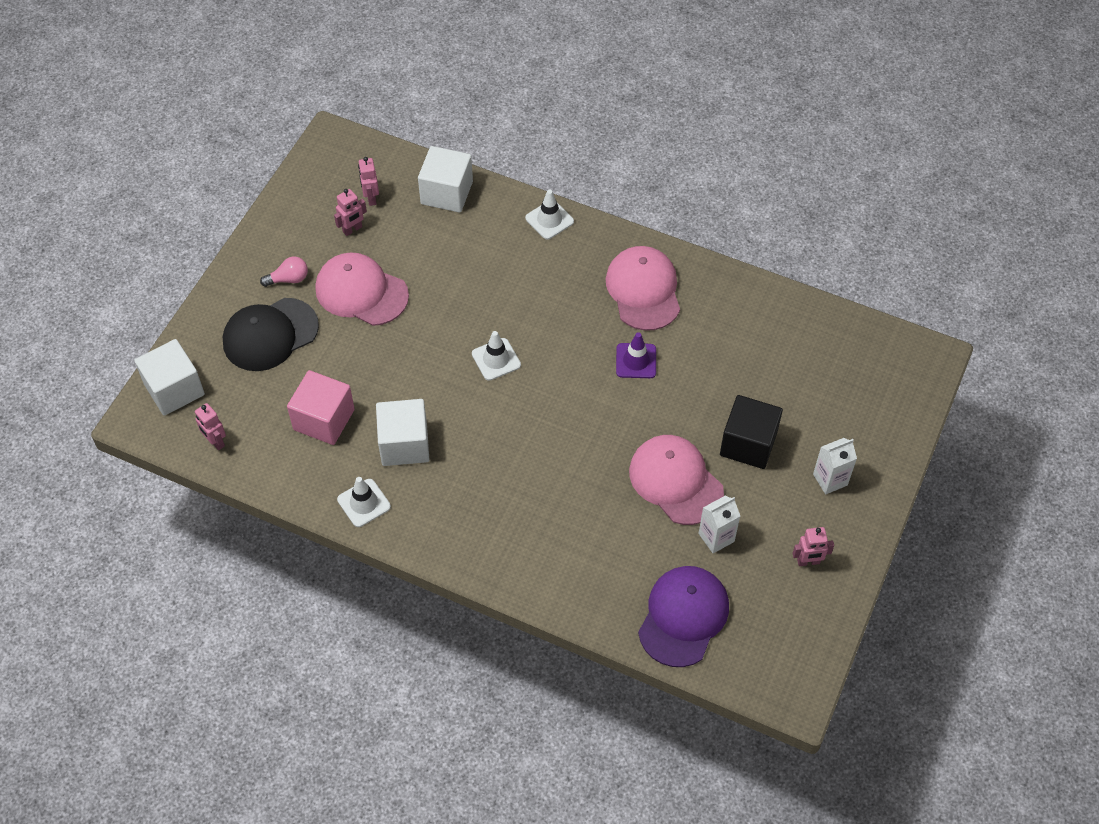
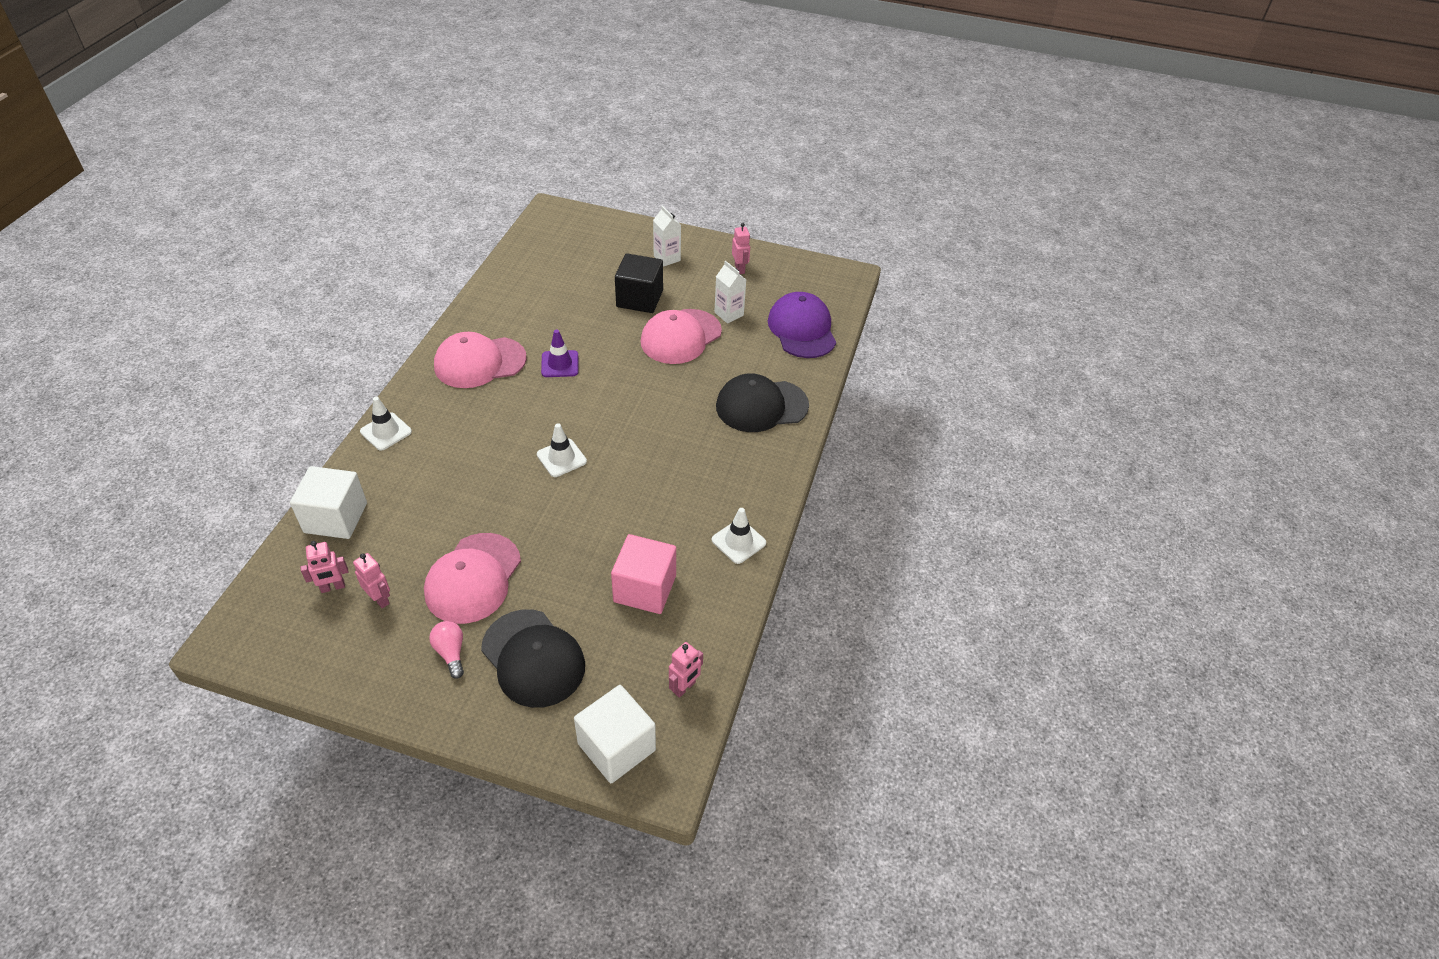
camera: 100 degrees left, 10 degrees down
(404, 444) = (667, 517): white cube -> none
(551, 551) = (761, 406): none -> black cap
(683, 617) = (802, 329): purple cap -> purple cap turned 60 degrees clockwise

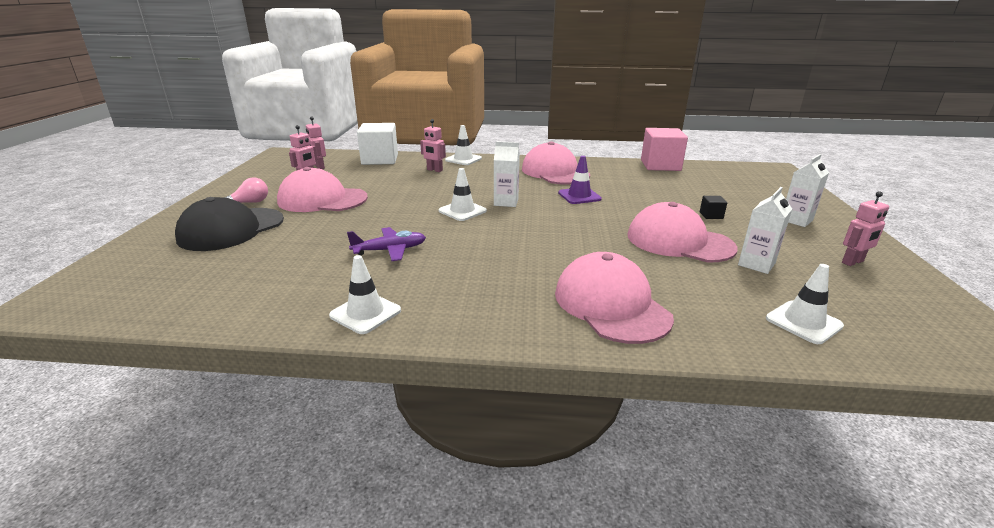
camera: 80 degrees right, 20 degrees down
(552, 421) = (506, 202): none -> white carton
(616, 747) = (107, 275): white cube -> none
(635, 521) = (390, 250): none -> purple plane
(639, 299) = (711, 215): black cube -> black cube, size x0.42
(645, 588) = (299, 266): pink cube -> pink cube (660, 165)
(684, 687) = (156, 302): pink robot -> pink robot (434, 170)
(761, 406) = (611, 304): black cap -> pink cap
(802, 329) = (803, 322): purple cap -> white traffic cone

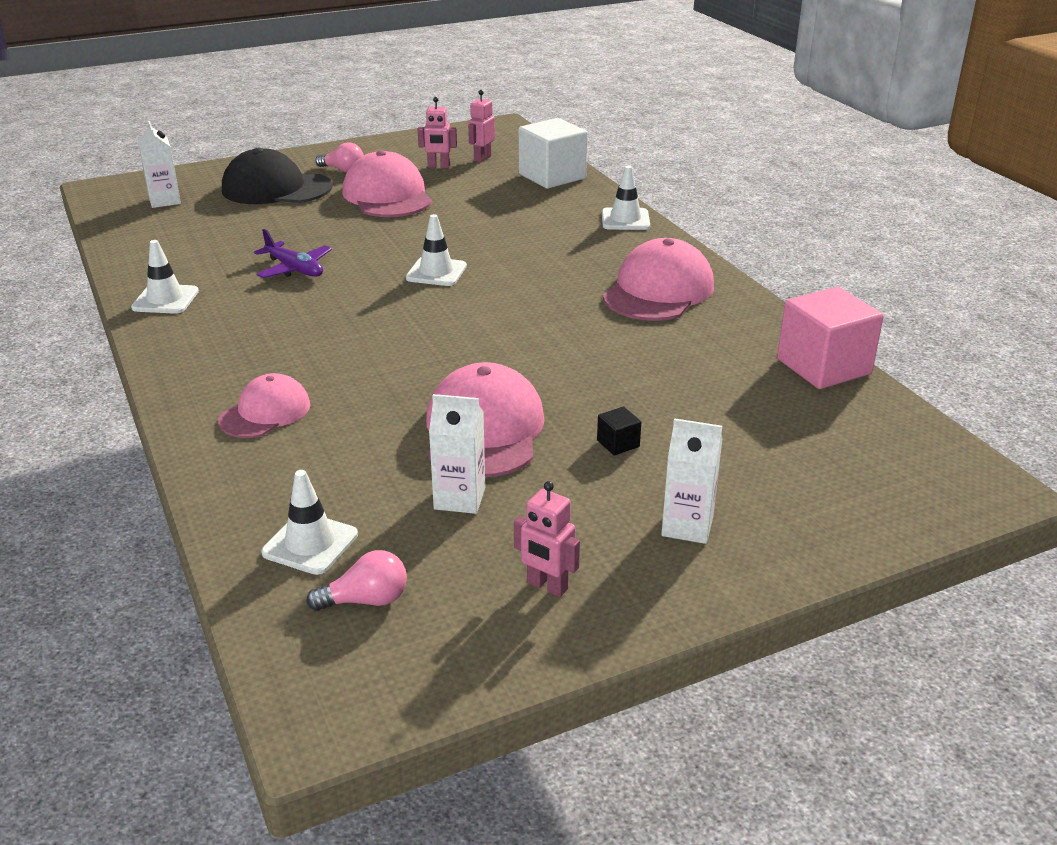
camera: 60 degrees right, 5 degrees up
(434, 170) = (556, 217): pink robot -> none
(506, 202) = (494, 289): white carton -> white carton (164, 201)
(579, 196) = (577, 329): purple traffic cone -> none
(611, 304) = (265, 412): pink cap -> pink cap, size x0.61
(873, 316) = (366, 600): none -> pink light bulb

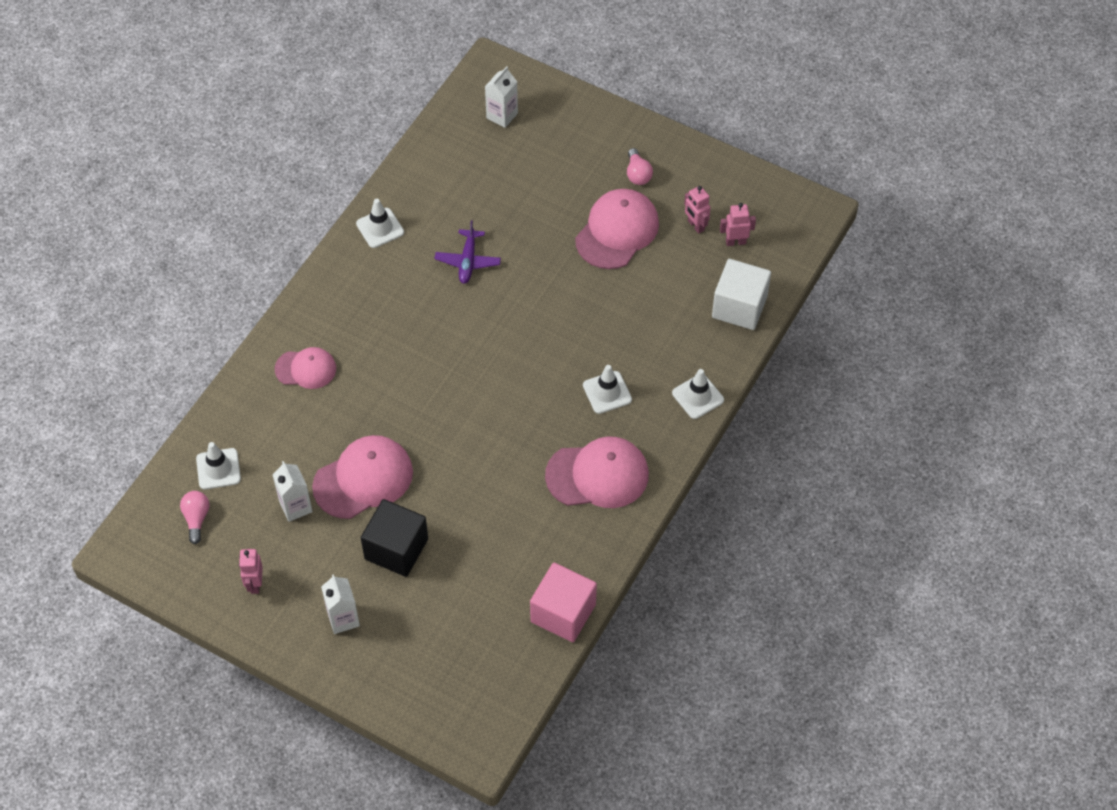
camera: 55 degrees right, 25 degrees up
(276, 188) = (573, 160): black cap -> none
(366, 600) = (196, 519): pink light bulb -> pink light bulb turned 135 degrees counterclockwise
(436, 272) = (524, 338): white traffic cone -> white traffic cone (607, 392)
(618, 443) = (396, 549): black cube -> black cube, size x2.39

